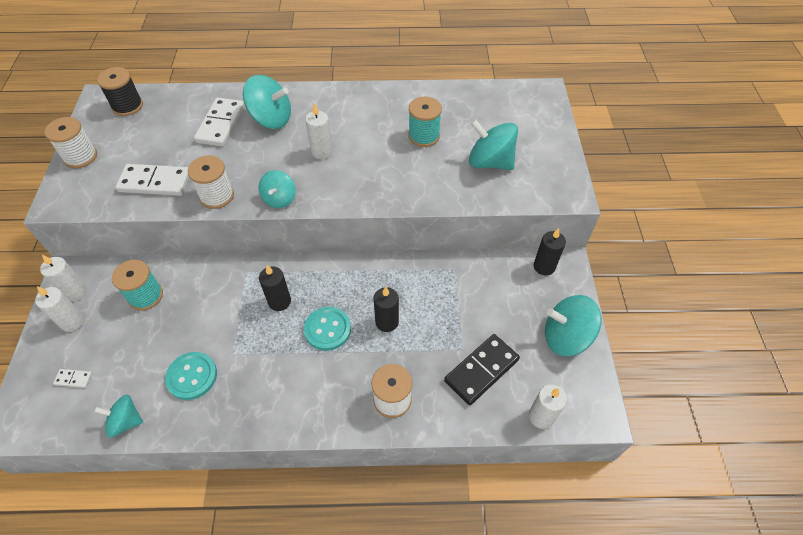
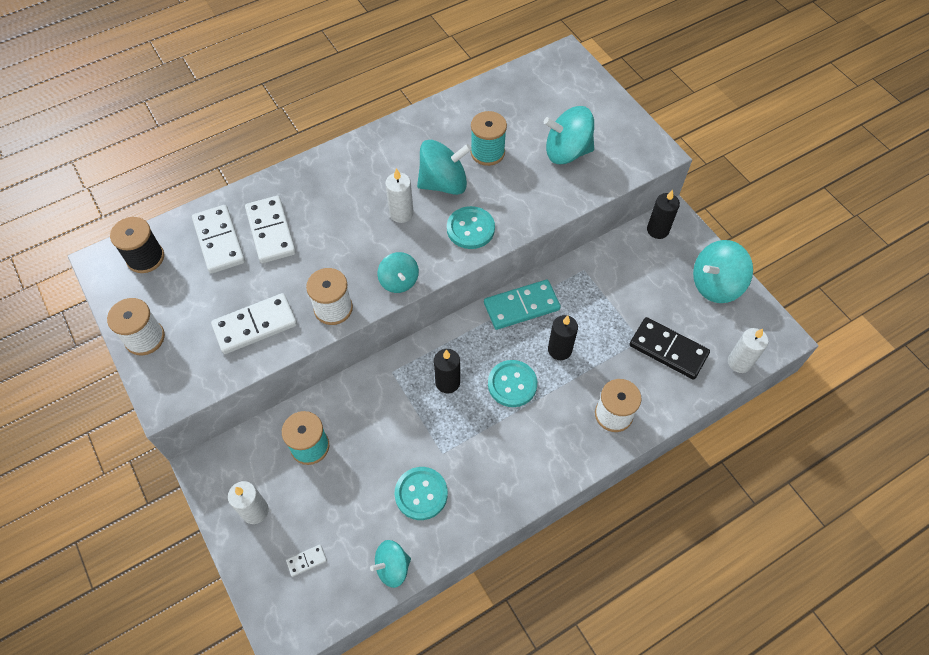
camera: 30 degrees left, 5 degrees up
(75, 292) = (231, 481): white candle -> none
(182, 116) = (219, 241): none -> white domino
(271, 119) = (320, 202): turquoise spinning top -> turquoise spinning top (443, 183)
(365, 185) = (470, 229): none -> turquoise button
(382, 272) = (521, 306): none -> turquoise domino
(481, 370) = (668, 349): black domino -> black domino turned 75 degrees counterclockwise

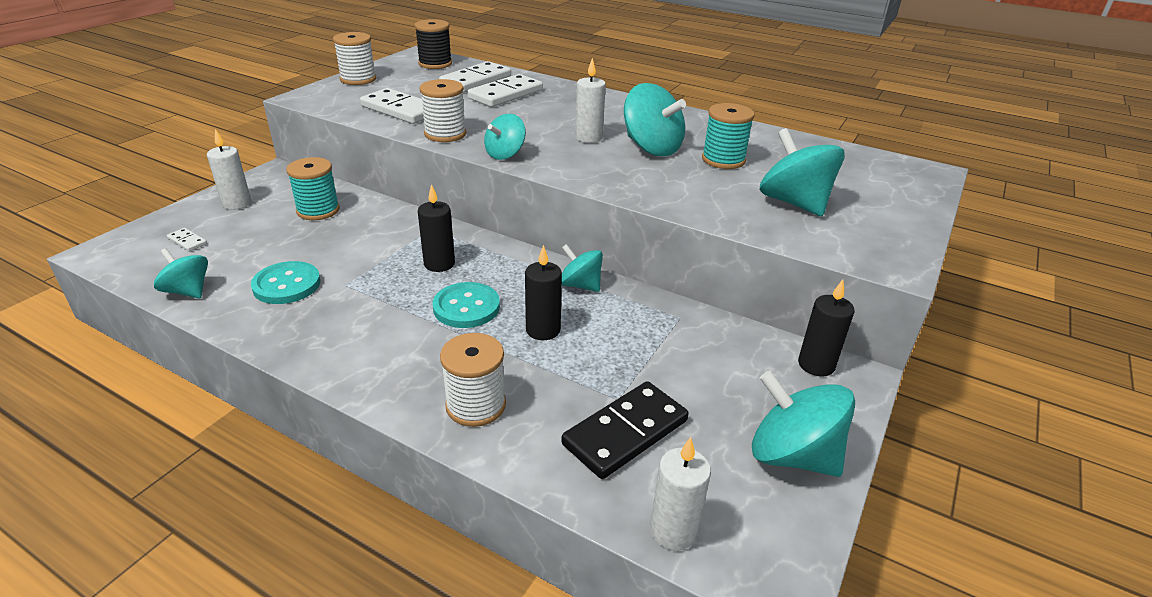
camera: 60 degrees right, 25 degrees down
(470, 229) = (611, 173): turquoise button -> none
(521, 306) = (580, 285): turquoise domino -> turquoise spinning top
(668, 349) = (625, 433): black domino -> black domino turned 45 degrees clockwise

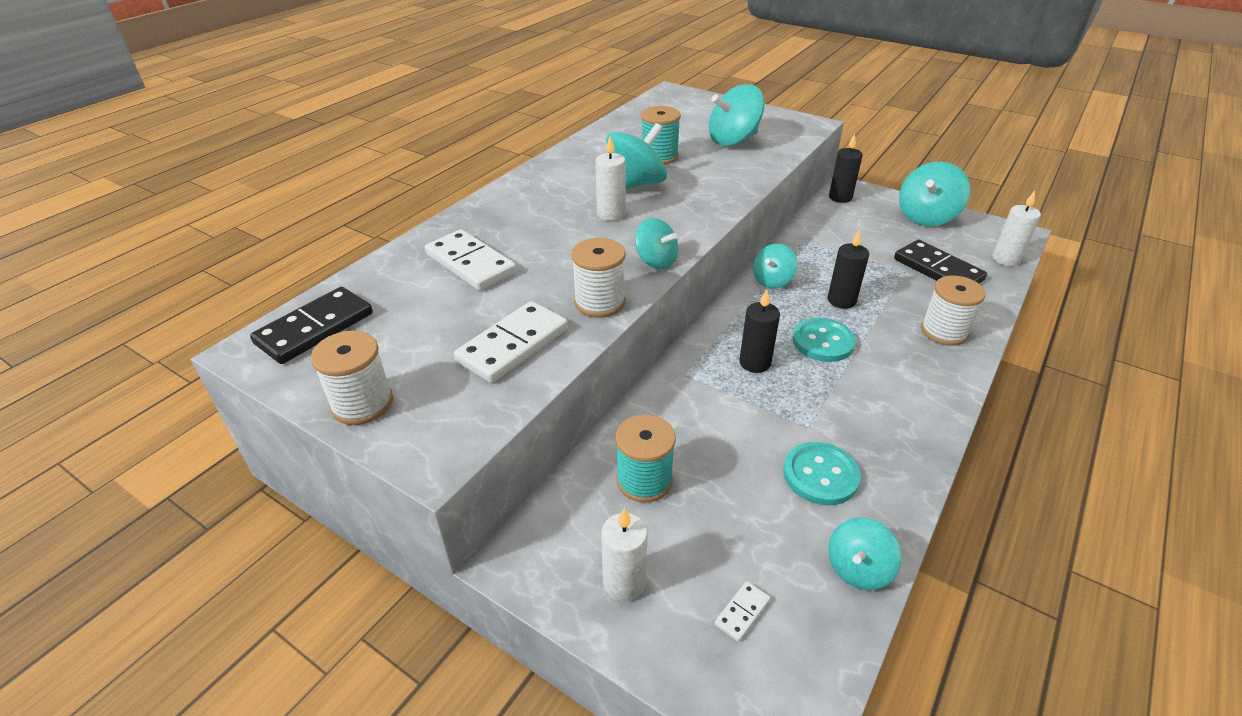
camera: 85 degrees left, 5 degrees up
(435, 64) = (315, 328): black spool -> black domino
(476, 80) = (409, 287): white domino -> none

